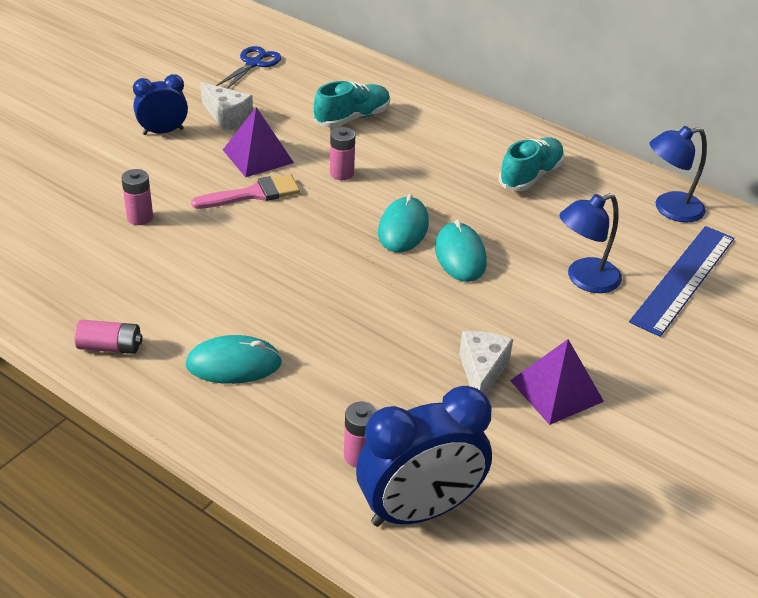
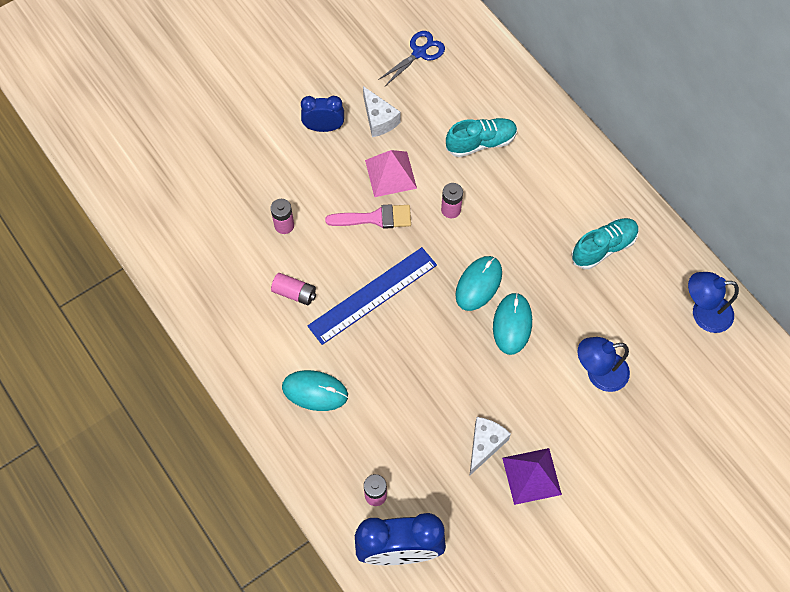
camera: 20 degrees right, 25 degrees up
(110, 347) = (236, 353): pink battery -> pink battery (294, 293)
(258, 156) = (391, 174): purple pyramid -> pink pyramid
(684, 279) = (678, 392): blue ruler -> blue ruler (373, 295)

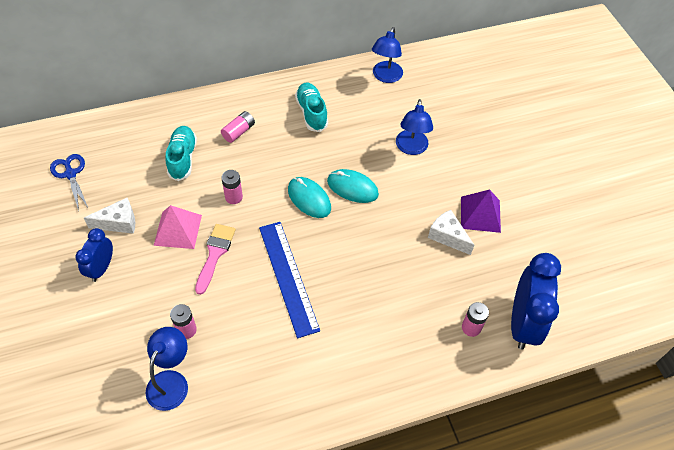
camera: 75 degrees left, 10 degrees down
(230, 233) = (171, 381): none -> blue lamp
(294, 293) = (260, 340): pink battery -> pink battery (238, 132)
(315, 391) = (362, 349): turquoise mouse -> none

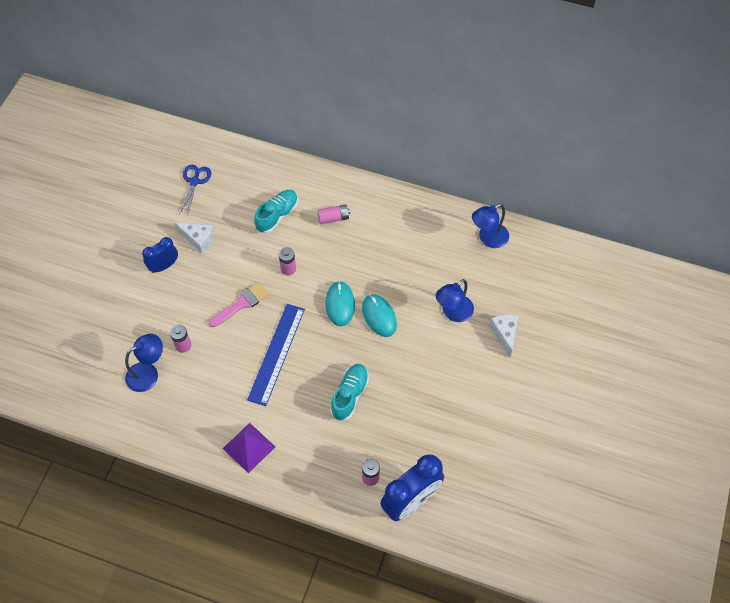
camera: 40 degrees right, 5 degrees up
(178, 230) = (232, 269): pink pyramid -> none
(311, 113) = (401, 235): turquoise shoe -> turquoise shoe (350, 395)
(447, 236) = (416, 401): white cheese -> white cheese (504, 334)
(480, 214) = (458, 400): purple pyramid -> purple pyramid (249, 447)

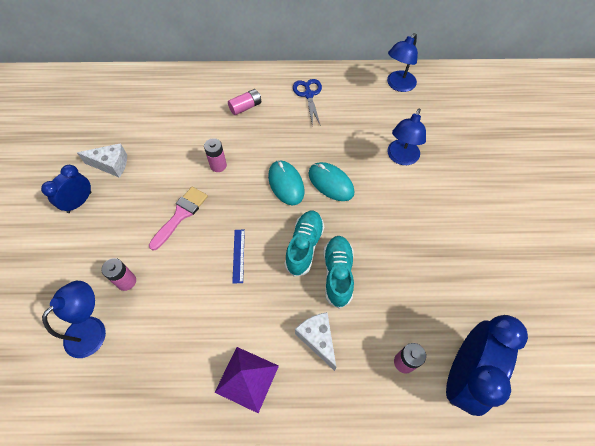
camera: 20 degrees left, 0 degrees up
(194, 181) = (91, 112): blue scissors -> blue scissors (308, 95)
(276, 353) = (238, 255): blue ruler -> blue ruler, size x0.45
(277, 216) = (188, 120): turquoise shoe -> turquoise shoe (304, 246)
(504, 334) = (459, 162): white cheese -> white cheese (317, 339)

